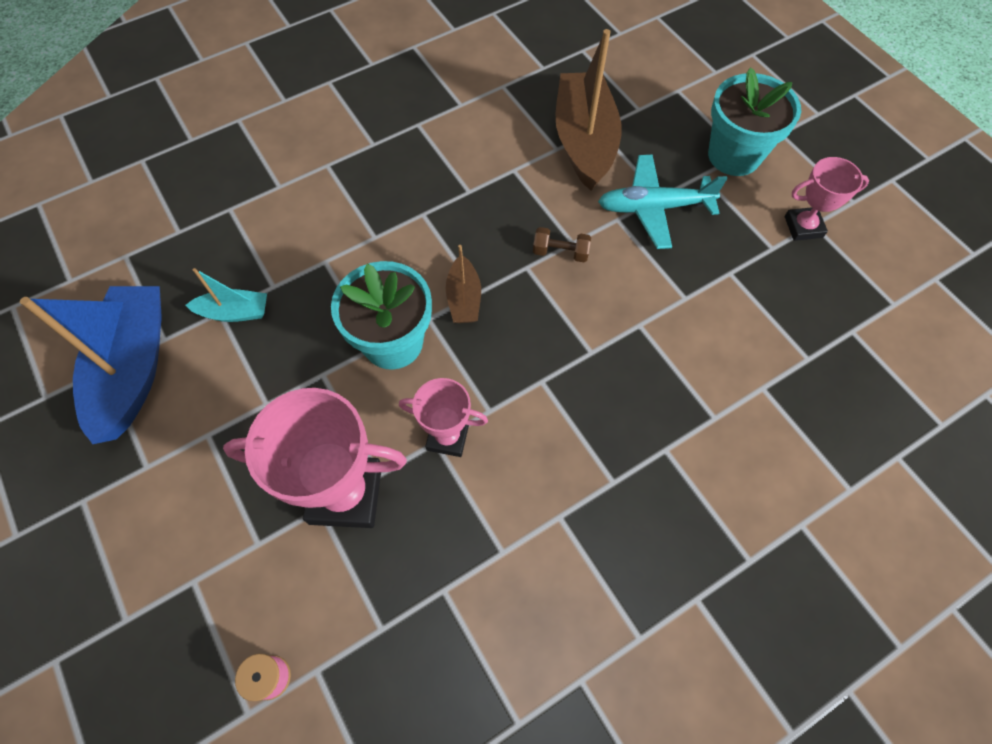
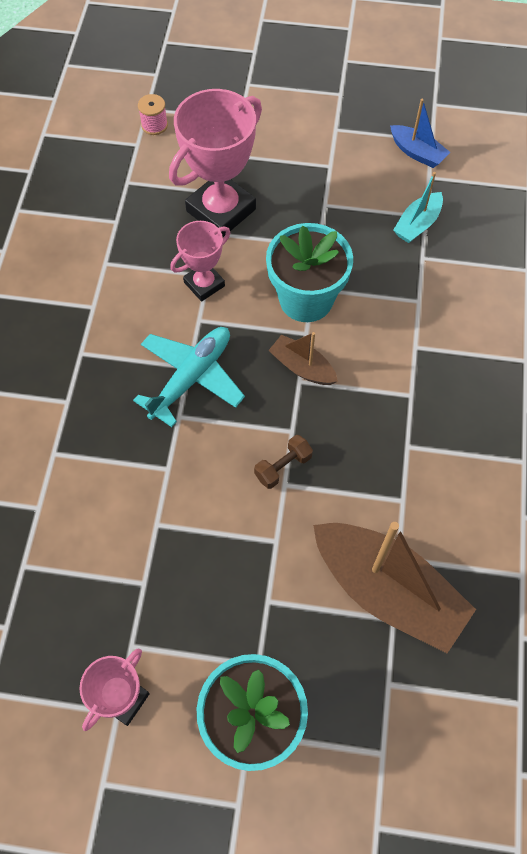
camera: 130 degrees right, 0 degrees up
(134, 368) = (417, 153): blue boat -> blue boat, size x0.49
(653, 208) = (261, 583): turquoise plane -> turquoise plane (191, 377)

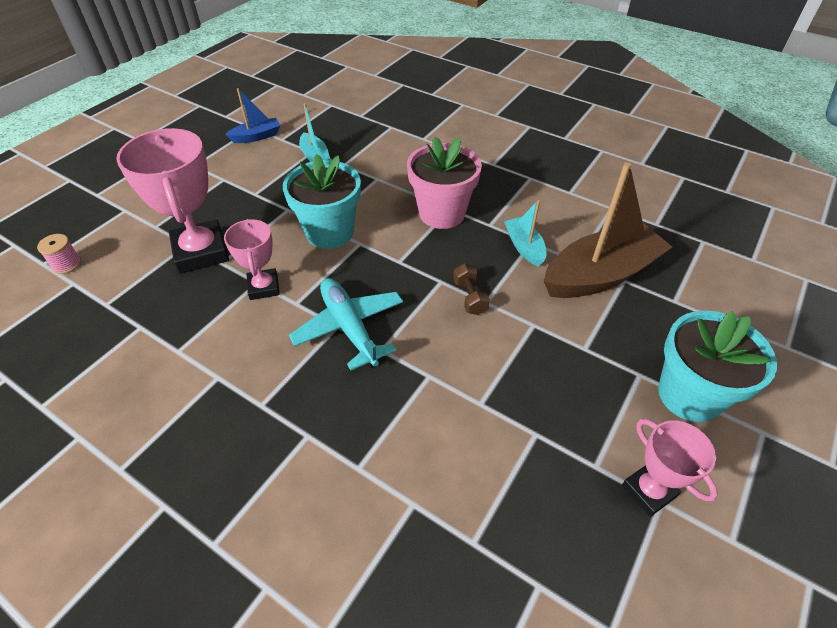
camera: 65 degrees left, 15 degrees down
(302, 367) = (388, 255): brown boat -> none
(389, 495) = (524, 247): none -> turquoise boat
(397, 390) = (442, 213): none -> pink flower pot

